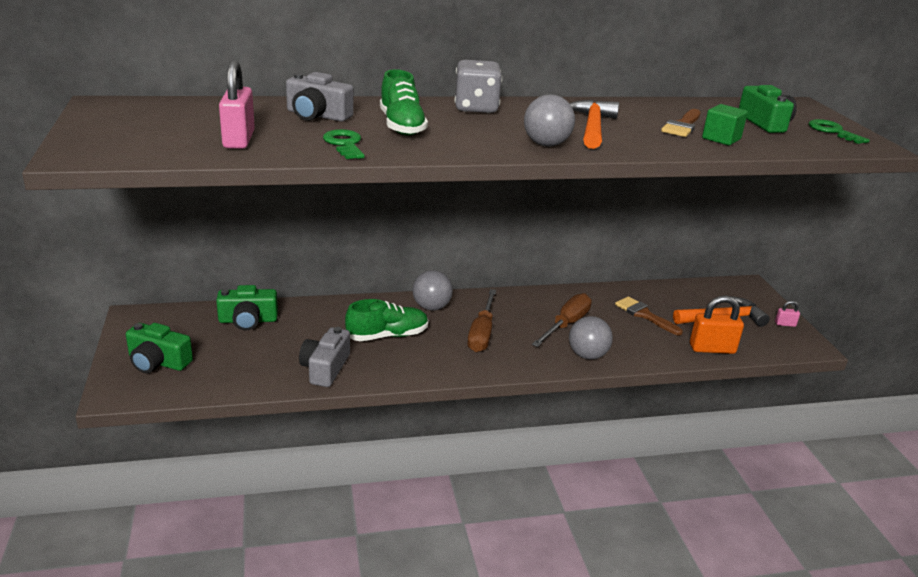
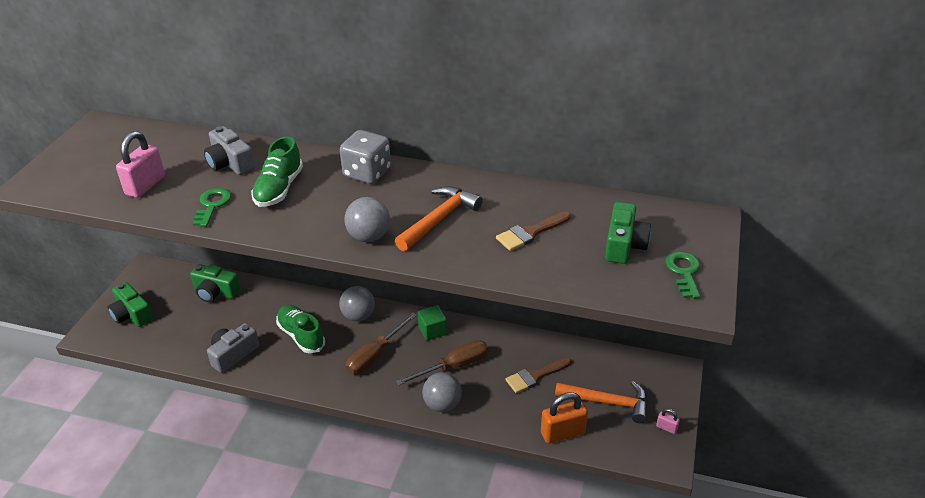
camera: 30 degrees right, 10 degrees up
(387, 336) = (301, 336): green shoe -> green shoe turned 135 degrees counterclockwise
(644, 315) = (535, 376): brown brush -> brown brush turned 105 degrees counterclockwise
(712, 349) = (562, 433): orange padlock -> orange padlock turned 45 degrees counterclockwise
(721, 139) = (544, 260): green cube -> green cube (432, 330)

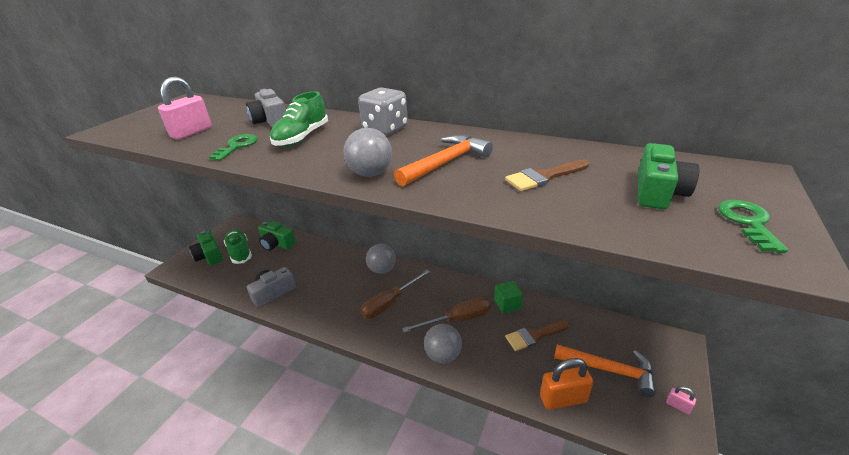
camera: 10 degrees right, 5 degrees down
(301, 336) = (332, 282): green shoe -> green shoe (240, 252)
(432, 330) = (442, 286): green cube -> green cube (507, 304)

